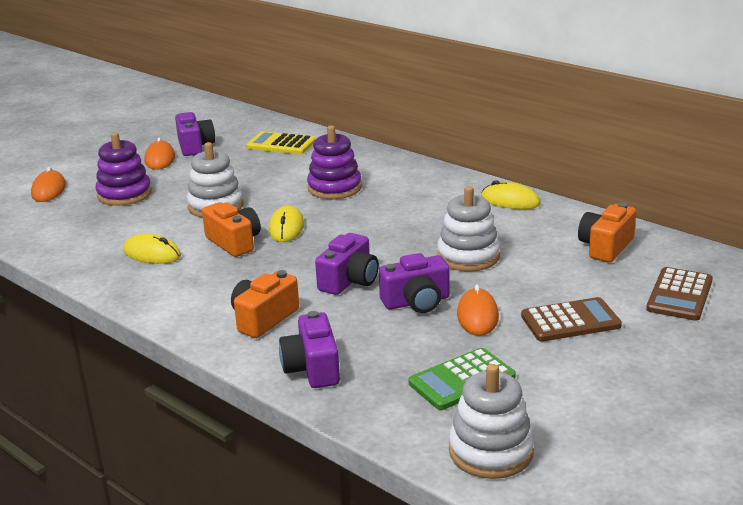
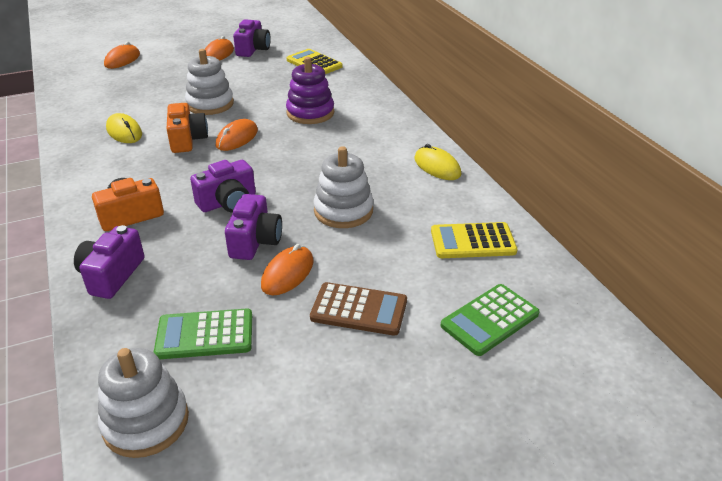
camera: 25 degrees right, 10 degrees up
(124, 194) = (163, 77): purple stacking toy -> none
(286, 228) = (237, 138): yellow mouse -> orange mouse
(416, 302) = (255, 241): purple camera -> purple camera turned 90 degrees counterclockwise
(605, 247) = (473, 241): orange camera -> yellow calculator
(679, 295) = (489, 320): brown calculator -> green calculator

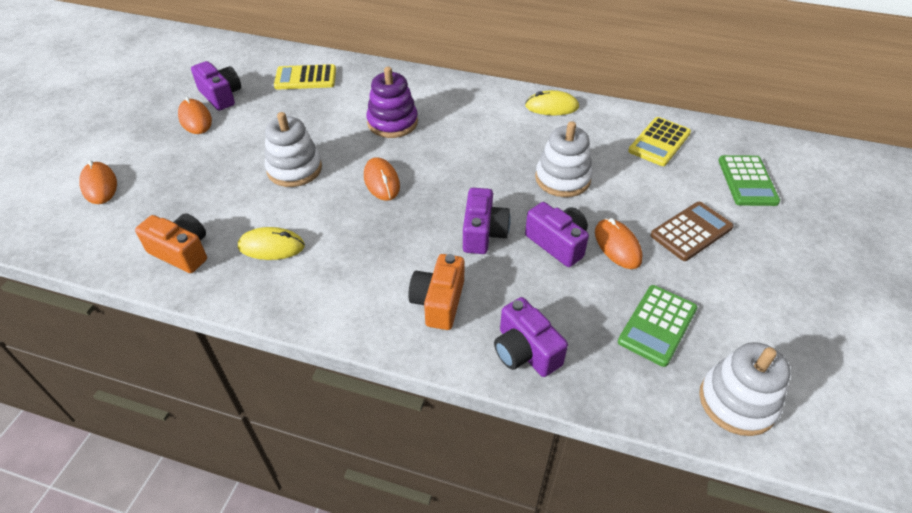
camera: 50 degrees left, 10 degrees up
(187, 140) = (344, 212): orange camera -> orange camera (182, 252)

